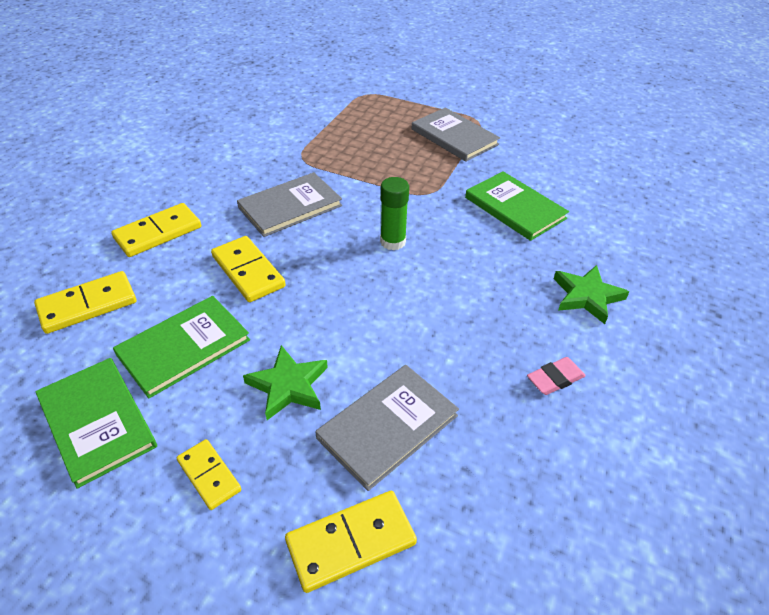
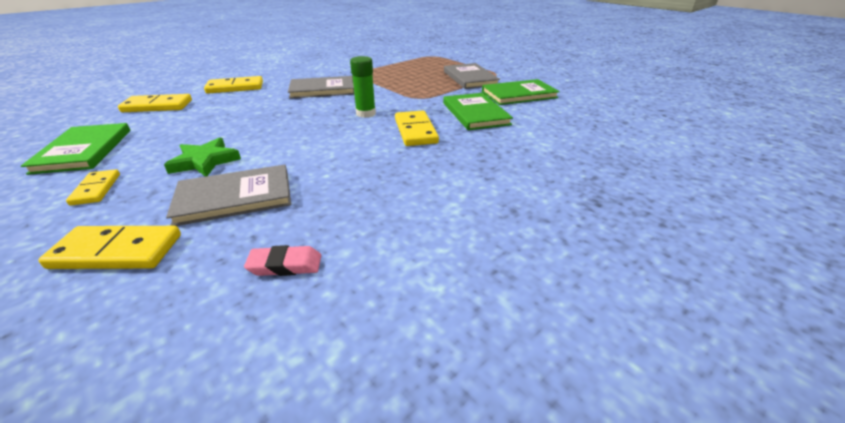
camera: 25 degrees right, 10 degrees down
(184, 347) = (176, 132): green book -> green book (519, 94)
(248, 271) = (259, 110): yellow domino -> yellow domino (415, 131)
(555, 379) = (395, 205): pink eraser -> pink eraser (285, 265)
(587, 296) = (480, 166): green star -> none

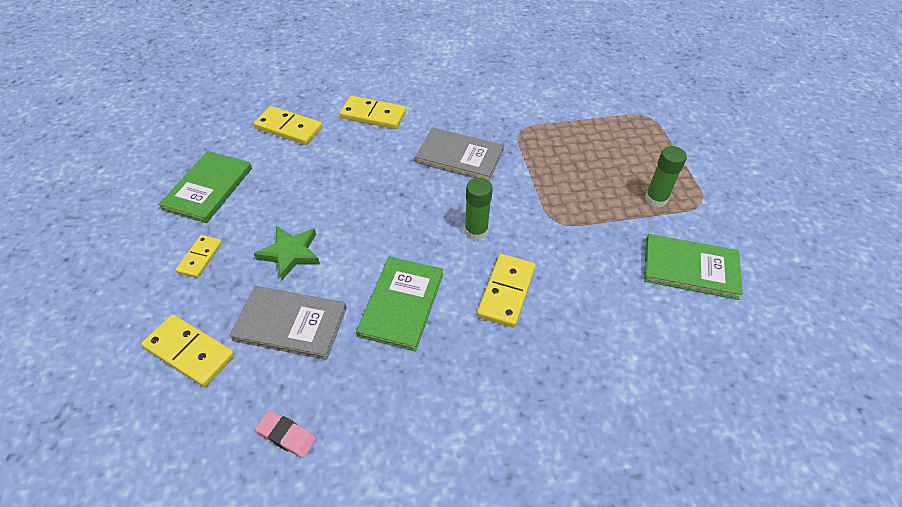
camera: 30 degrees right, 15 degrees up
(470, 78) = (656, 199): grey book -> green glue stick
(475, 113) = (599, 287): green book -> green book (401, 304)

